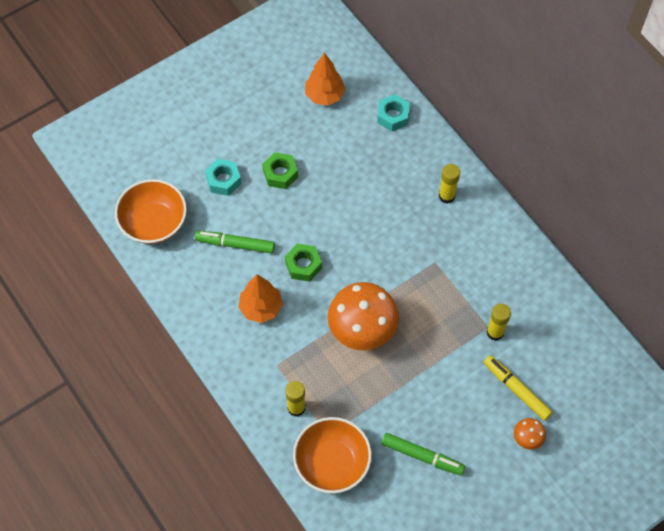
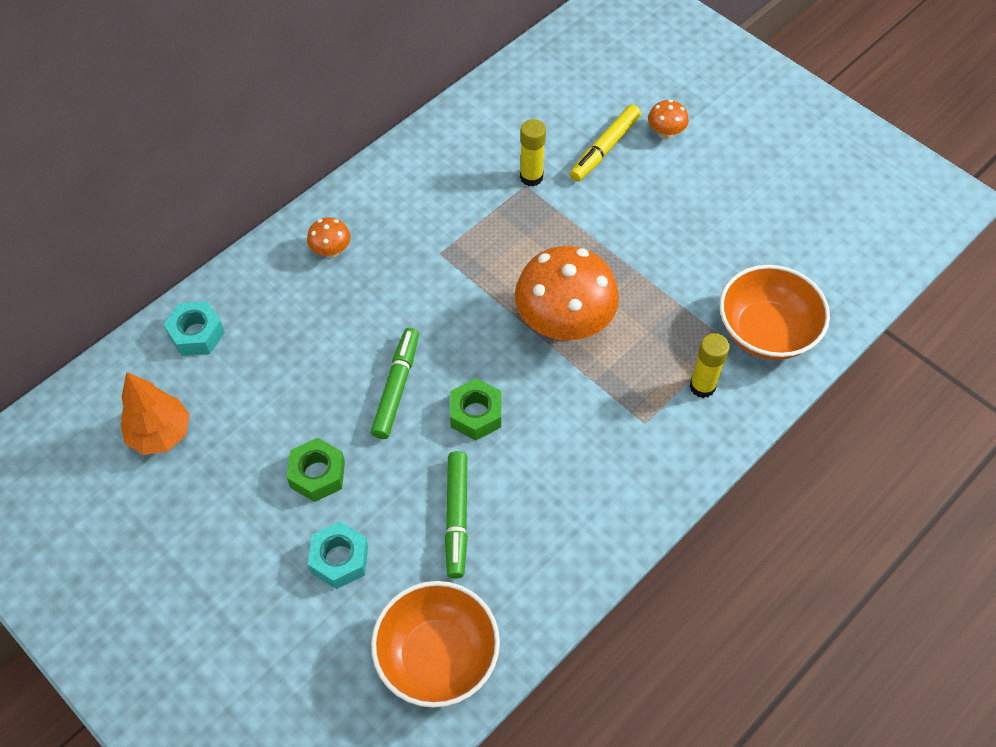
camera: 100 degrees left, 5 degrees down
(261, 308) = (559, 460): orange tree -> none
(422, 456) = (723, 234): green marker -> green marker (397, 387)
(446, 196) = (331, 251): yellow glue stick -> orange mushroom

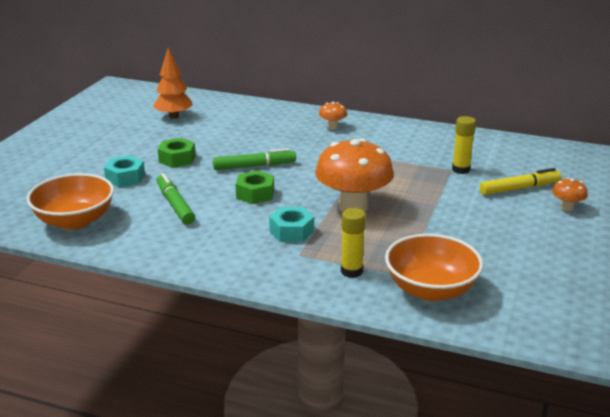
camera: 65 degrees right, 30 degrees down
(197, 334) = (243, 109): turquoise nut -> turquoise nut (291, 231)
(456, 517) = (175, 205): green marker -> green marker turned 90 degrees clockwise
(604, 148) = (520, 188): yellow marker -> yellow marker turned 150 degrees clockwise

